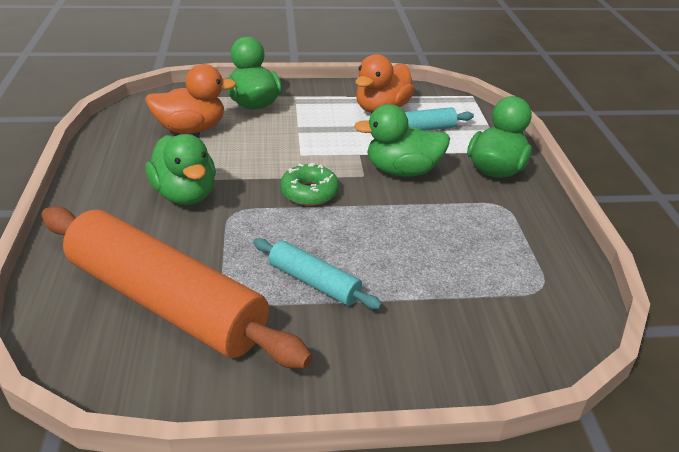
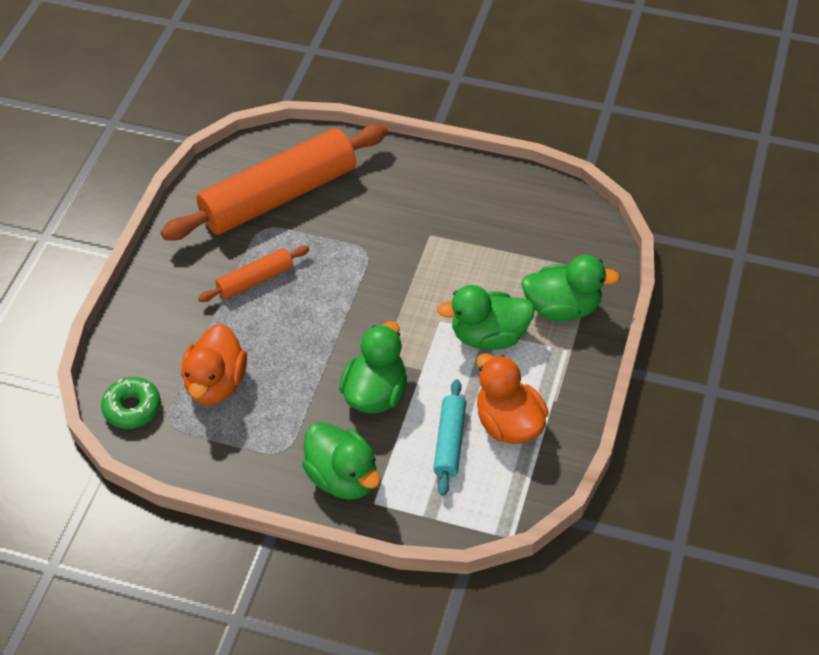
camera: 115 degrees right, 15 degrees up
(185, 194) = (407, 225): green duck -> green duck (489, 336)
(191, 129) = (523, 247): orange duck -> orange duck (216, 384)
(309, 192) = (372, 310): green donut -> green donut (132, 408)
(314, 282) = (255, 280): turquoise rolling pin -> orange rolling pin

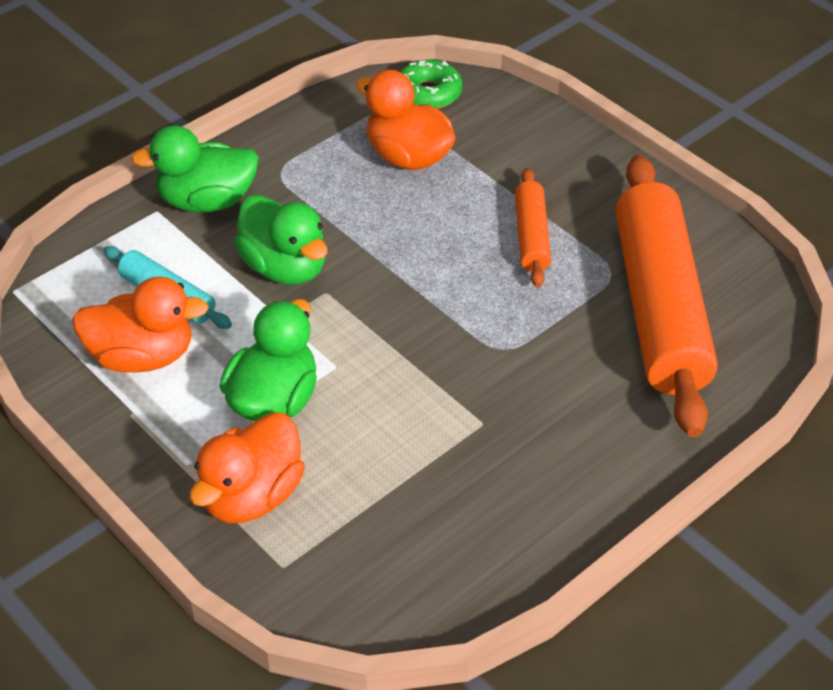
camera: 120 degrees right, 5 degrees down
(562, 308) = (252, 496): green duck -> orange duck

